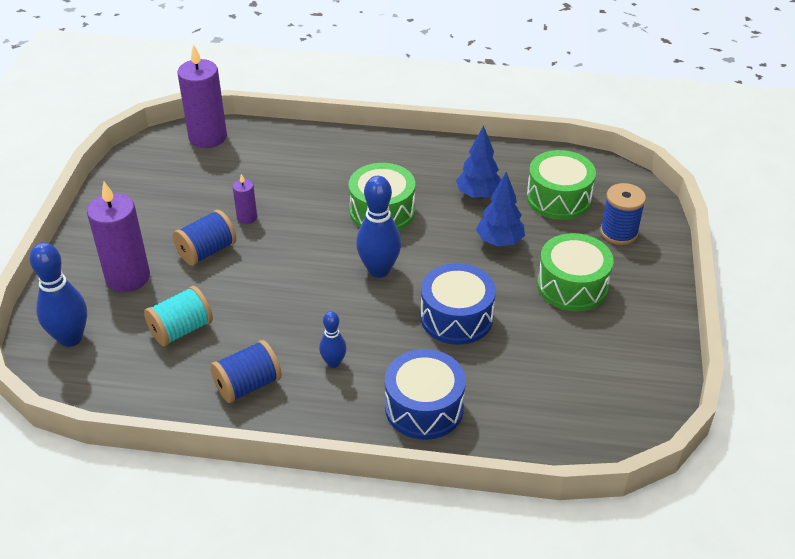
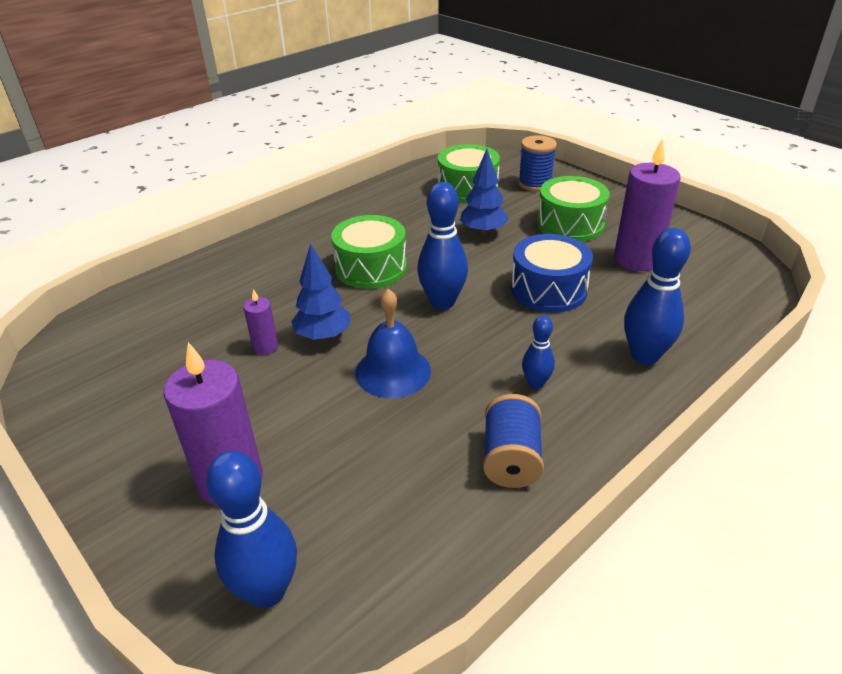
camera: 50 degrees left, 5 degrees down
(181, 330) = (371, 473): turquoise spool -> none
(207, 251) = (275, 396): blue spool -> none
(208, 137) = (109, 318): purple candle -> purple candle (636, 259)
(279, 288) = (393, 371): none -> blue bell
(424, 407) = (644, 356): blue drum -> blue bowling pin
(478, 195) = (416, 217): blue tree -> blue tree (323, 336)

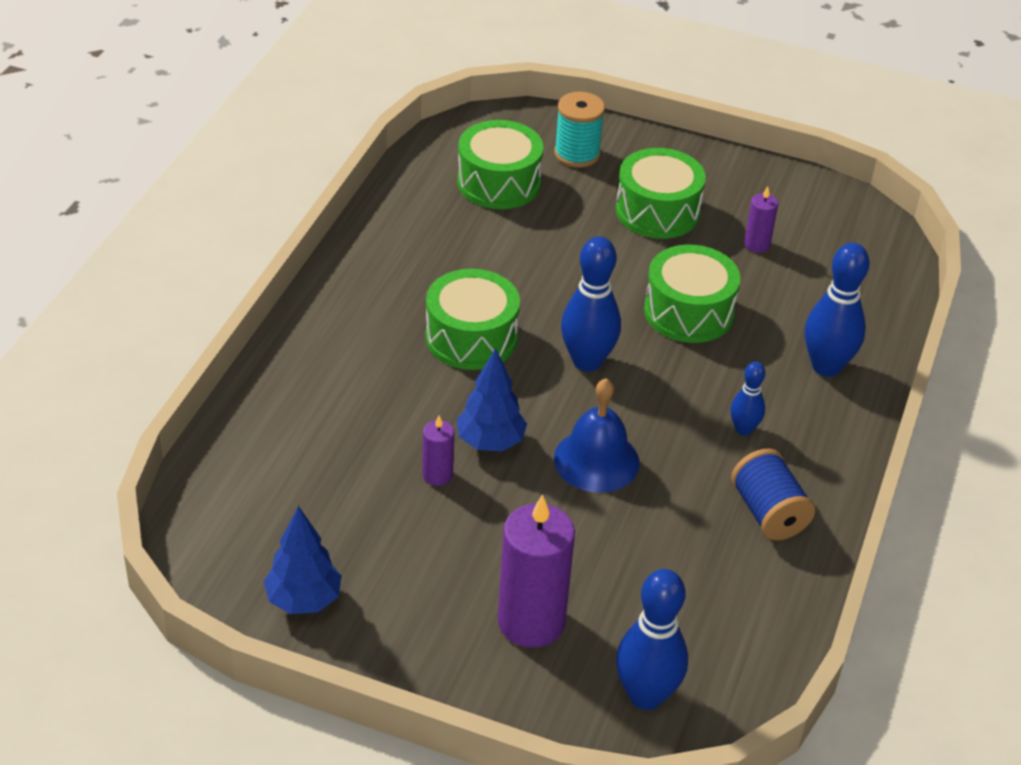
camera: 30 degrees left, 5 degrees up
(483, 232) = (564, 248): blue tree -> blue tree (303, 600)
(535, 184) = (577, 154): blue spool -> turquoise spool
(548, 289) = (688, 312): blue drum -> green drum
(636, 259) = (756, 244): purple candle -> purple candle, size x0.49

